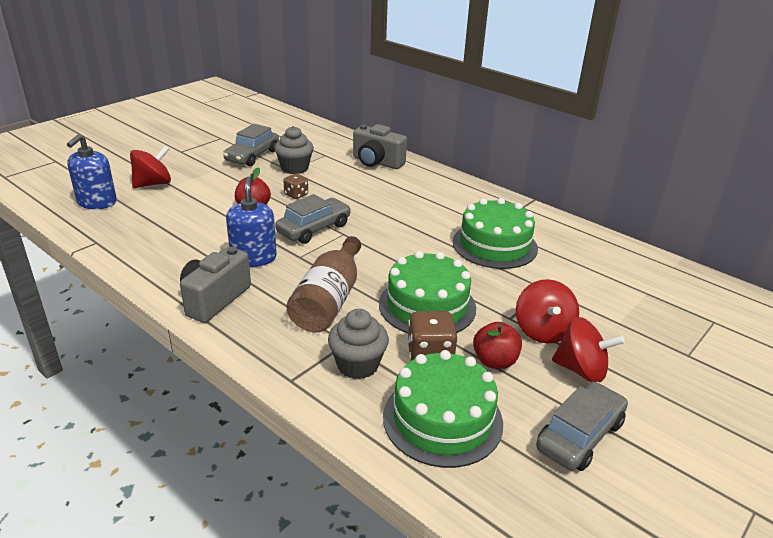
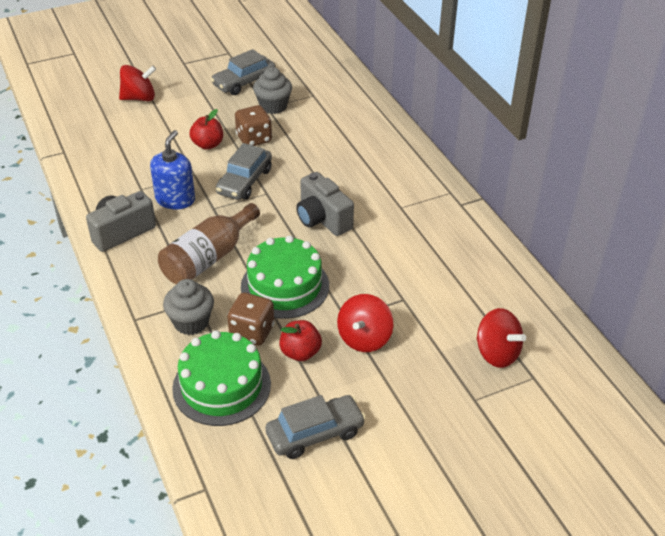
camera: 25 degrees right, 10 degrees up
(97, 202) = (84, 109): blue soap dispenser -> none
(296, 195) = (254, 139): brown dice -> brown dice, size x1.62
(314, 229) = (244, 181): grey car -> grey car turned 135 degrees clockwise
(377, 162) = (357, 116): grey camera -> grey camera (322, 219)
(494, 245) = (395, 241): green cake -> none
(581, 370) = (365, 382): red spinning top -> red spinning top (497, 353)

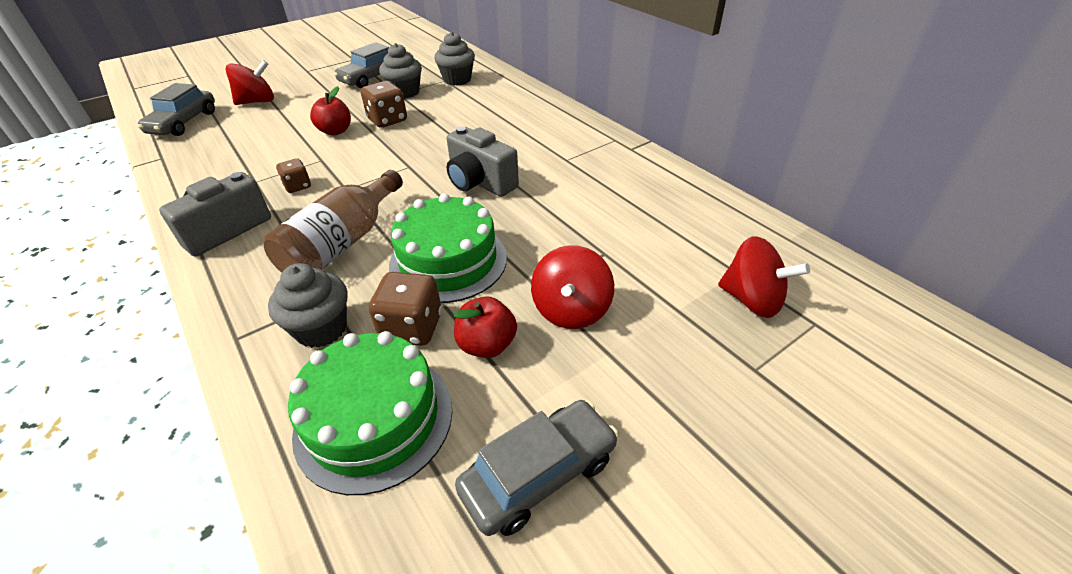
camera: 10 degrees left, 0 degrees up
(175, 199) = (298, 186): blue soap dispenser -> brown dice
(244, 181) = (381, 158): grey car -> grey car (183, 123)
(324, 97) = (457, 80): none -> grey cupcake

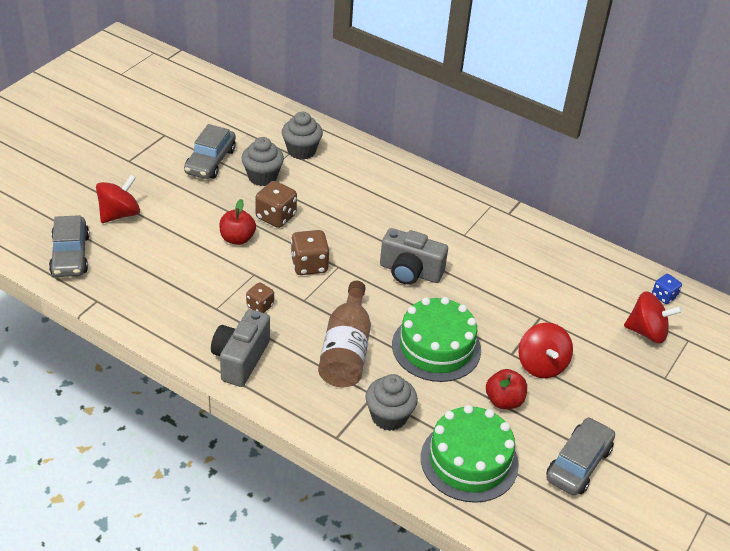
camera: 25 degrees left, 0 degrees up
(412, 327) = (448, 401): brown dice -> brown dice (309, 265)
(796, 261) = (664, 296): none -> blue dice

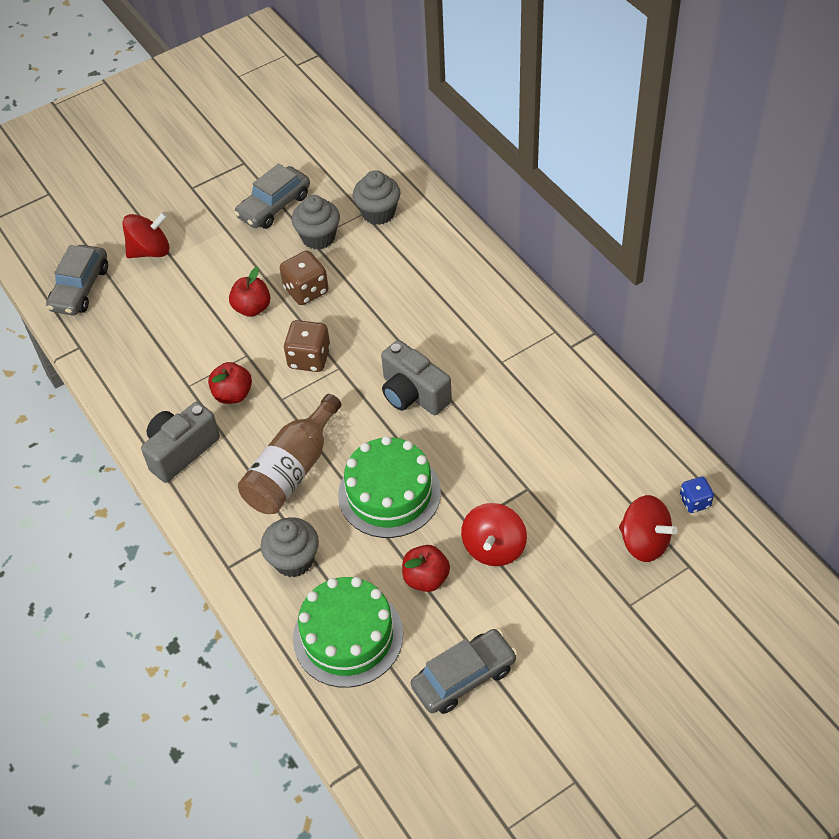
camera: 30 degrees right, 10 degrees up
(260, 306) = (233, 394): brown dice -> red apple

